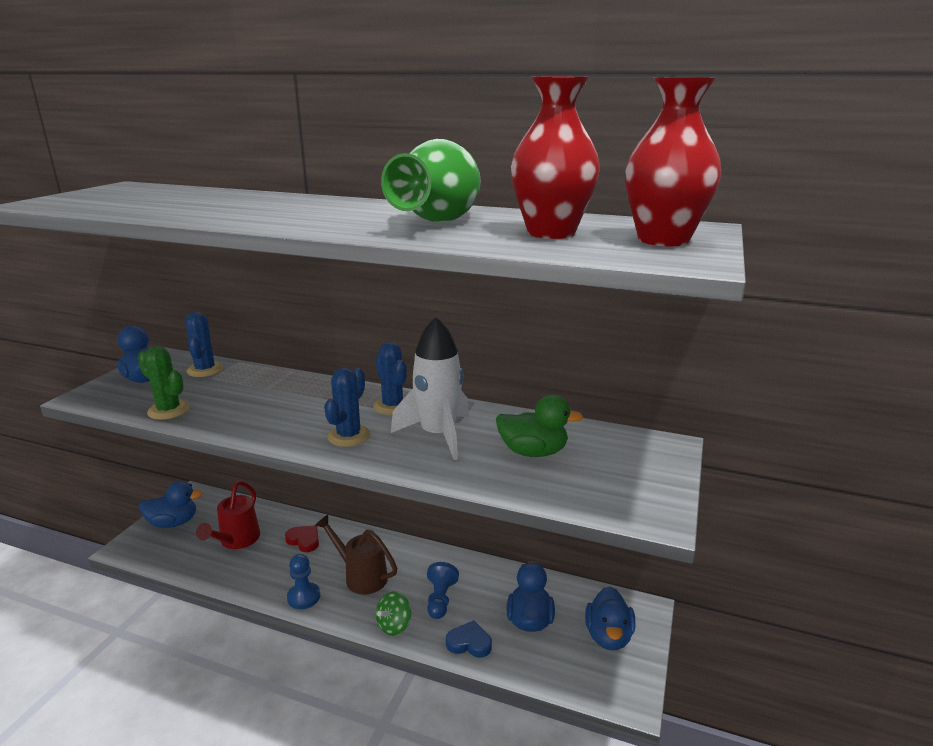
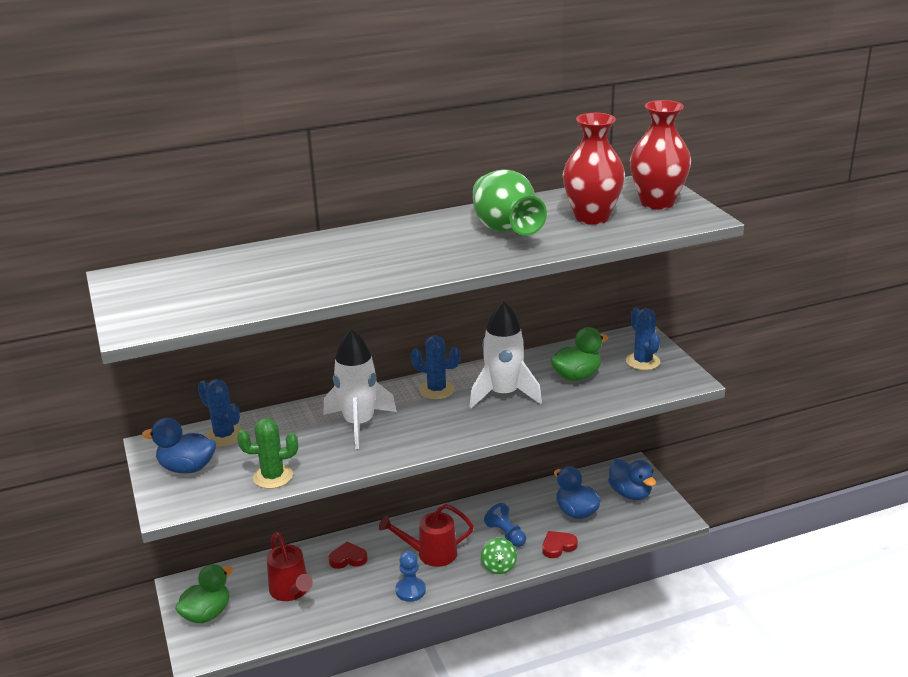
camera: 40 degrees left, 5 degrees up
(173, 523) = (207, 614): blue duck -> green duck
(291, 403) = (359, 424): none -> white rocket
(349, 436) = (448, 424): blue cactus -> blue cactus (642, 361)
(361, 576) = (431, 554): brown watering can -> red watering can
(469, 643) = (558, 546): blue heart -> red heart

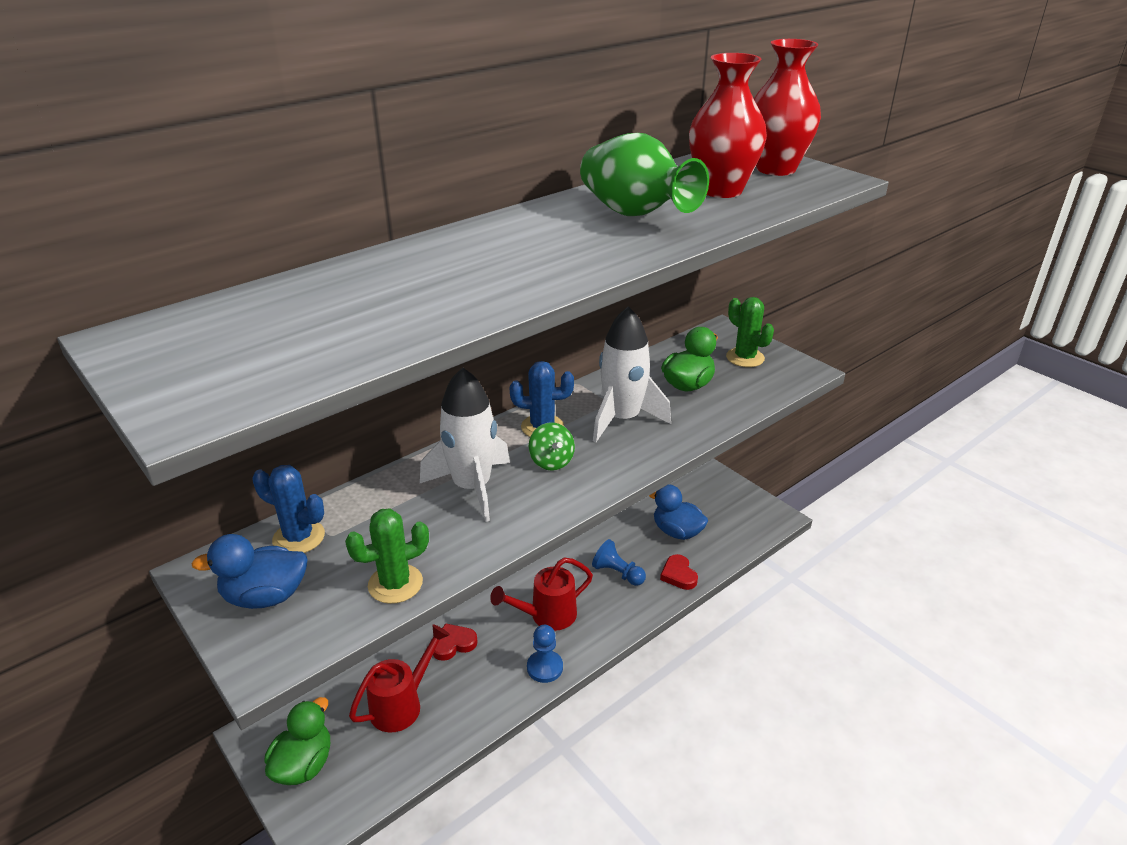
camera: 20 degrees left, 5 degrees up
(291, 591) = (402, 704): red watering can -> red watering can turned 90 degrees counterclockwise
(499, 566) = (628, 614): green spinning top -> green spinning top (551, 461)
(558, 546) = (678, 575): red heart -> red heart turned 60 degrees counterclockwise
(630, 493) = (719, 500): blue duck -> none
(642, 361) = (745, 358): blue cactus -> green cactus

